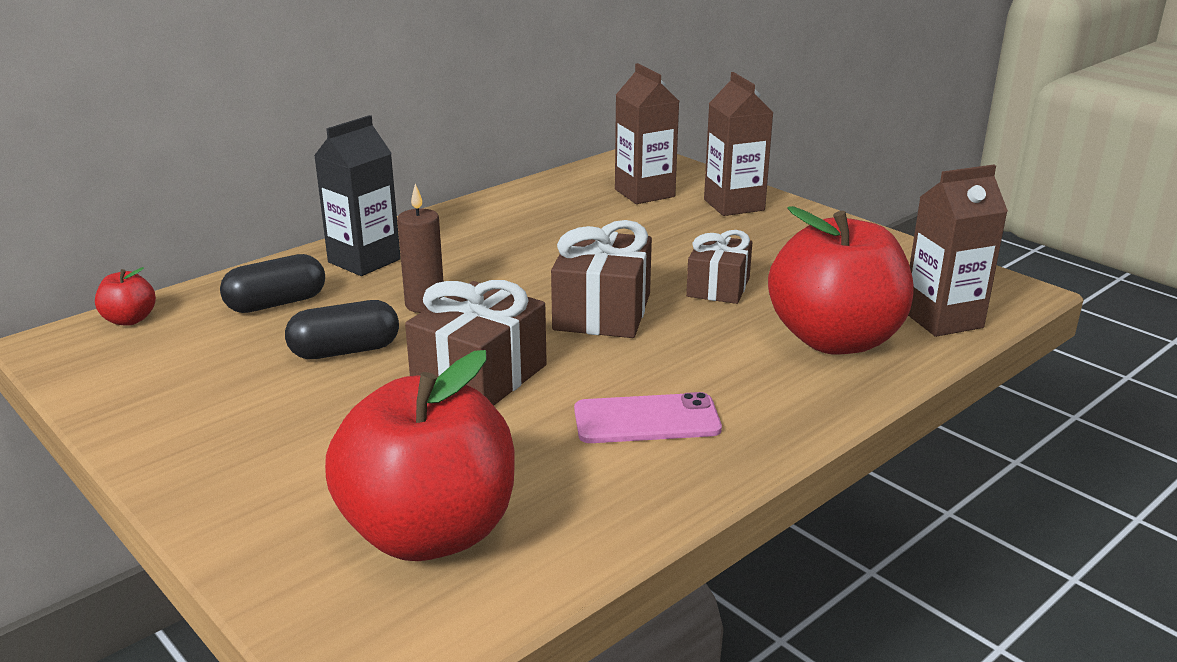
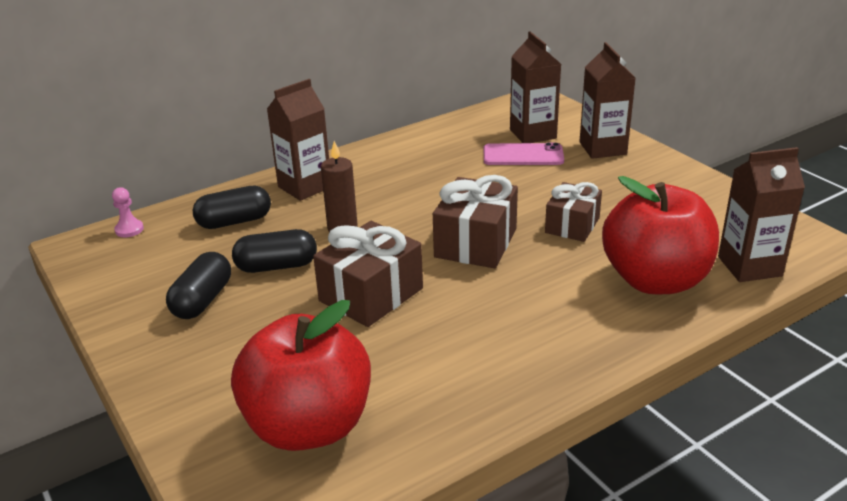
camera: 10 degrees right, 5 degrees up
(129, 320) = (129, 229): red apple -> pink pawn
(250, 396) = (202, 300): none -> black capsule
(364, 261) = (305, 187): black carton -> brown carton
(646, 420) = (489, 342): pink phone -> pink phone (523, 155)

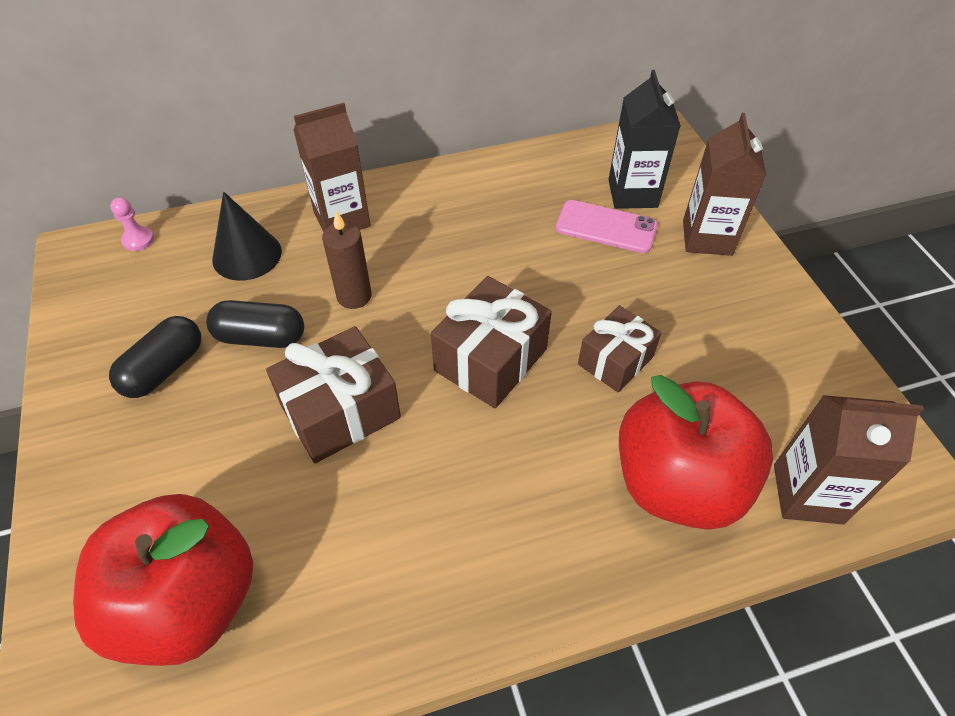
camera: 15 degrees right, 20 degrees up
(234, 221) = (247, 255): black capsule -> black cone
(533, 134) = (632, 193): brown carton -> black carton

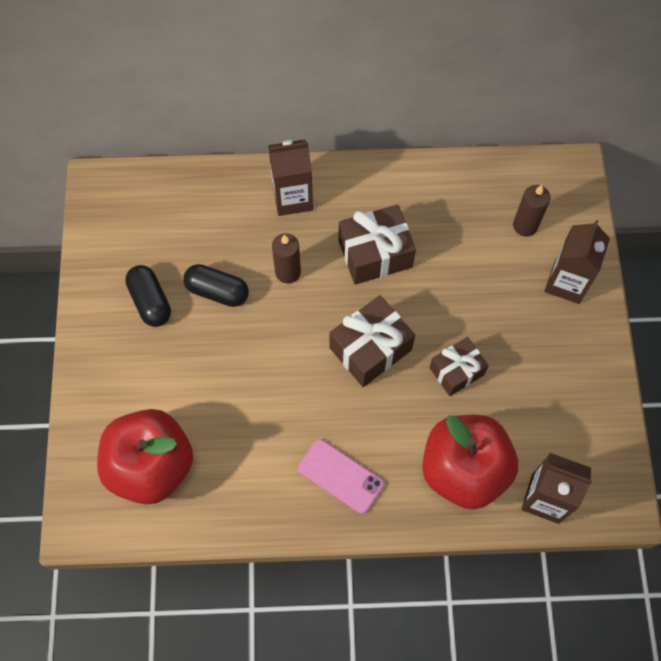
camera: 15 degrees right, 15 degrees up
(138, 240) = (141, 183): pink pawn -> none
(164, 369) = (150, 301): black capsule -> black capsule turned 75 degrees counterclockwise
(247, 255) = (217, 216): black cone -> none
(340, 412) = (261, 363): brown gift -> brown gift (375, 254)
(606, 227) = (492, 254): pink phone -> pink phone (340, 476)
(632, 193) = (525, 225): black carton -> brown candle

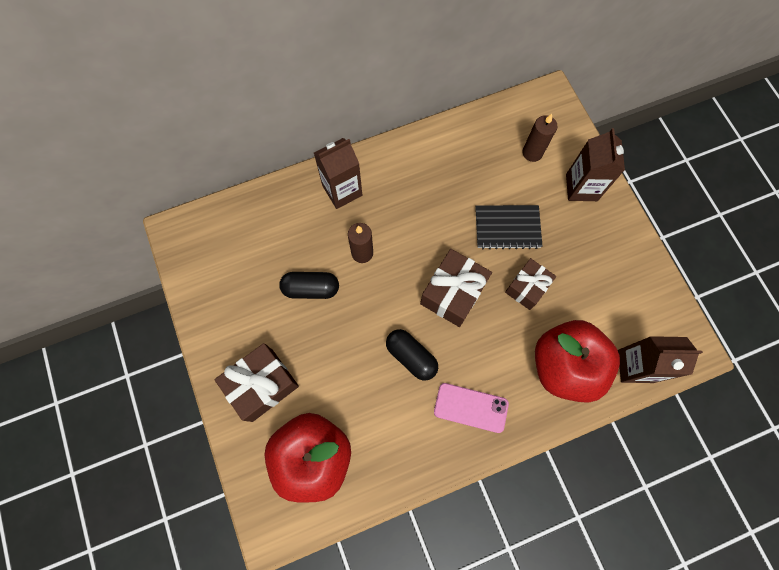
camera: 20 degrees left, 5 degrees up
(150, 301) = (258, 316): black capsule -> black capsule (411, 356)
(375, 254) = (426, 214): brown gift -> brown gift (262, 385)
(461, 299) = (507, 228): none -> black notebook

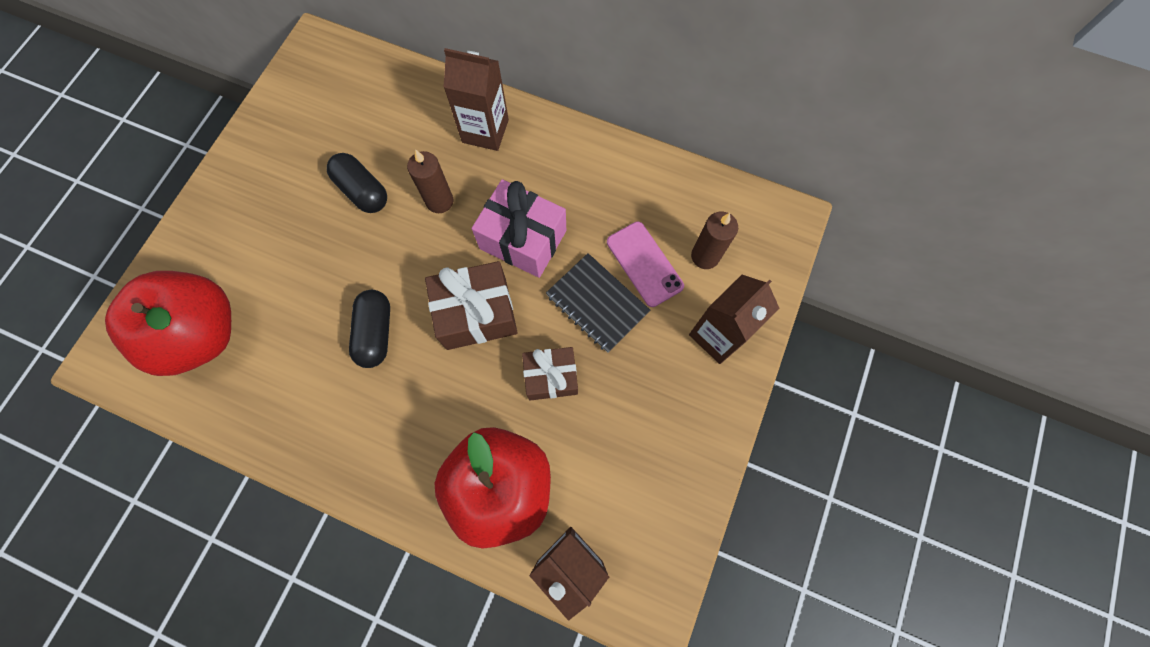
camera: 45 degrees right, 0 degrees up
(262, 385) = (234, 233): brown gift -> none
(431, 231) = (523, 239): none -> pink gift
(471, 407) = (373, 432): pink phone -> pink phone (644, 264)

